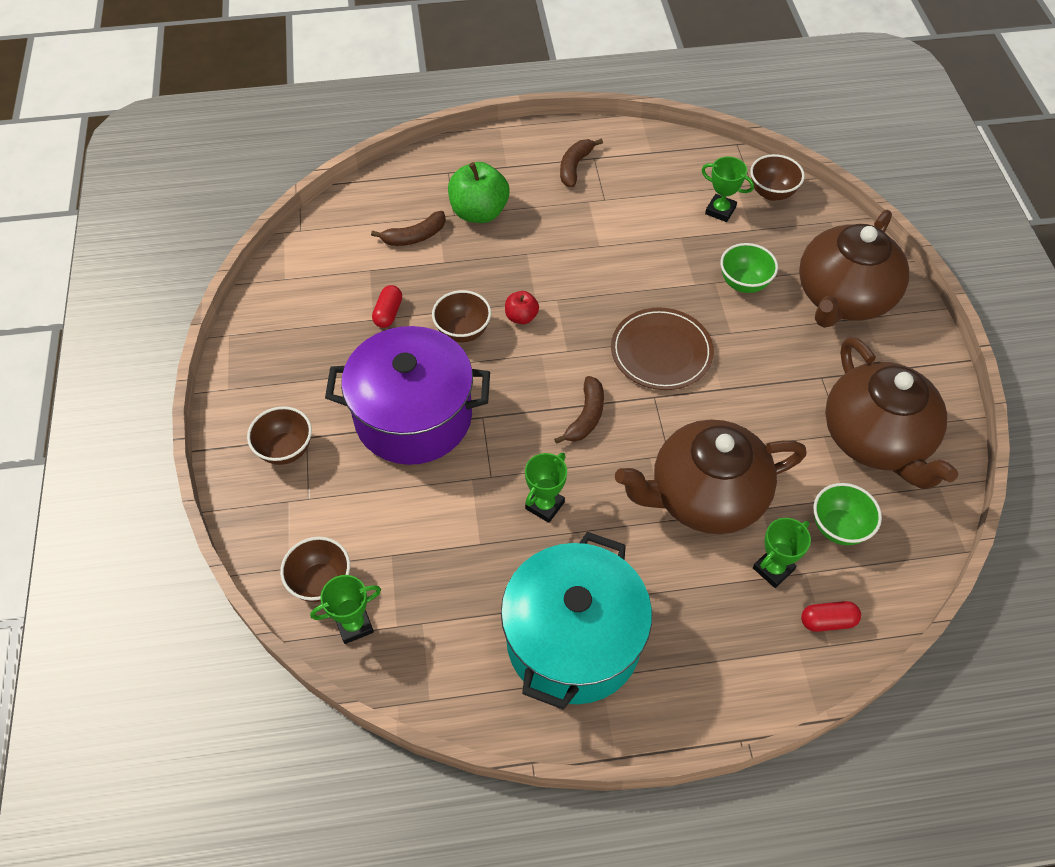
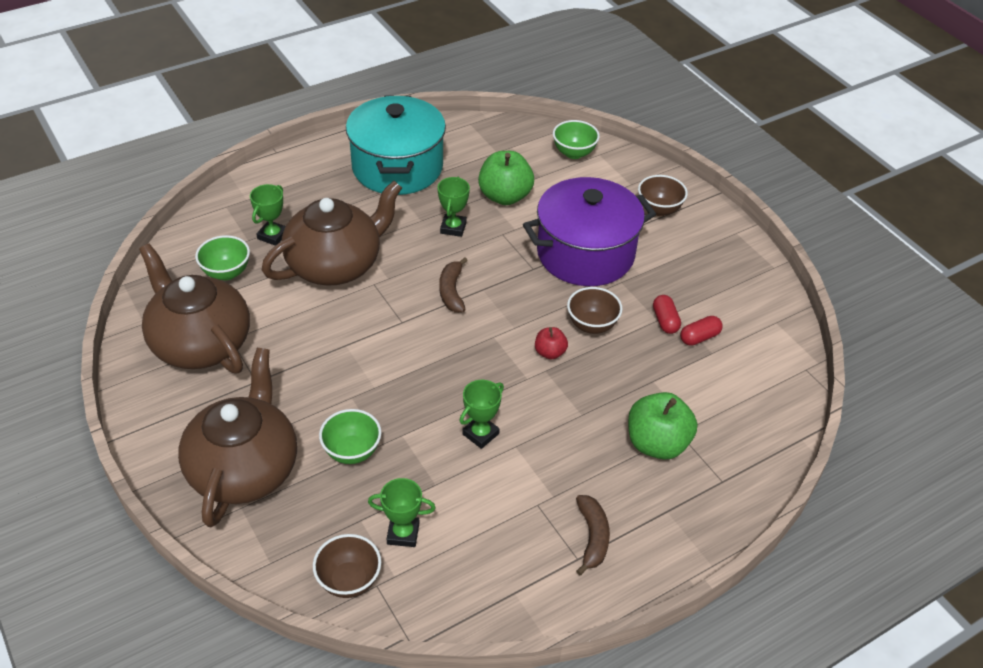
camera: 155 degrees right, 10 degrees down
(321, 582) = (574, 153): brown bowl -> green bowl
(354, 625) = (537, 141): green trophy -> green trophy (480, 434)
(414, 236) = (698, 397): brown banana -> none
(456, 535) = (505, 196): none -> green apple
(661, 351) = (410, 360): brown plate -> none
(827, 621) = (228, 218): red capsule -> red capsule (699, 337)

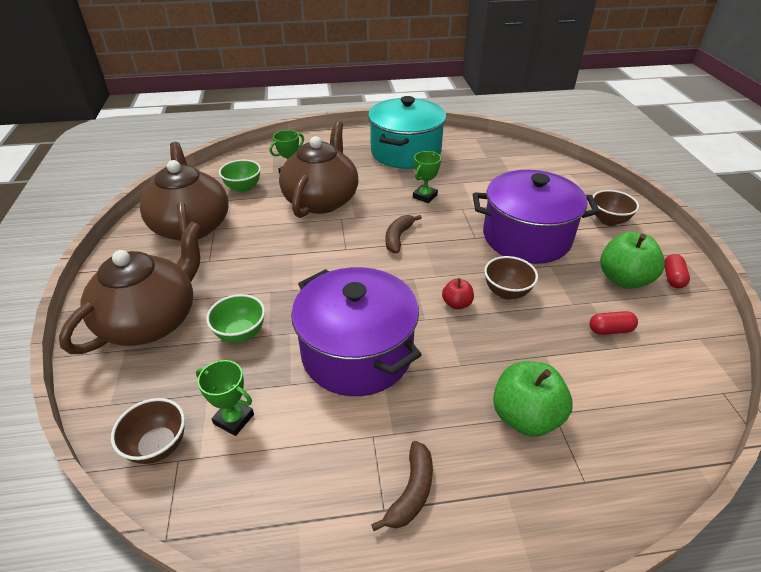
camera: 25 degrees right, 5 degrees down
(336, 265) = (321, 200): brown teapot -> brown teapot turned 60 degrees counterclockwise
(480, 434) = (357, 353): green trophy -> purple pot
(505, 196) = (477, 185): green apple -> green apple (623, 279)
(574, 153) = (549, 169): green bowl -> none
(665, 321) = (580, 307): red capsule -> red capsule (672, 278)

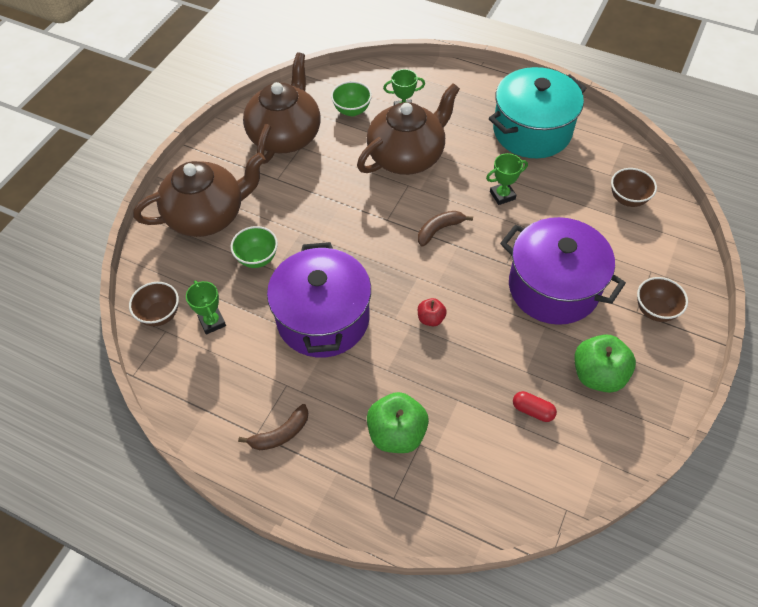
camera: 35 degrees right, 15 degrees up
(506, 292) = (481, 331): brown bowl -> brown bowl (627, 199)
(672, 278) = (646, 399): red capsule -> none

